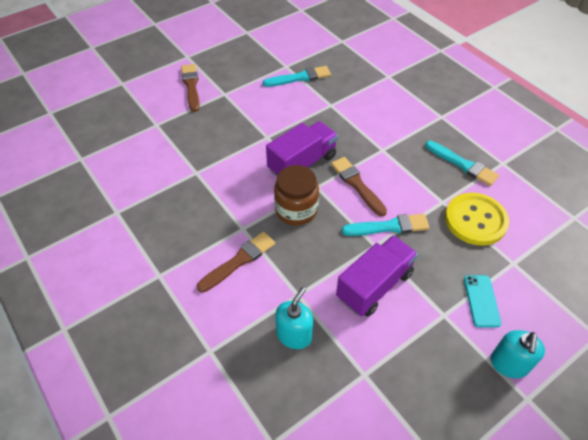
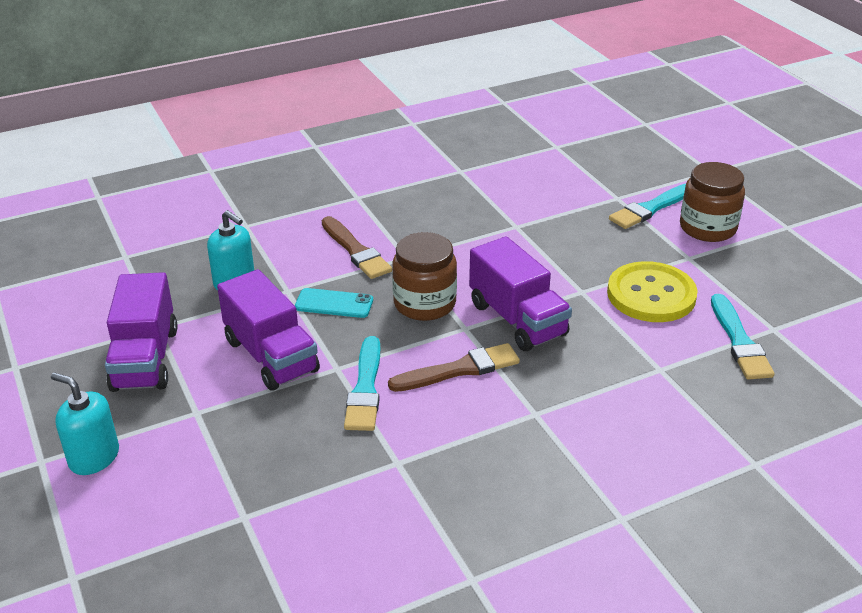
camera: 100 degrees right, 15 degrees down
(191, 86) = (707, 228): brown brush -> brown jar
(403, 369) = (145, 359): none -> purple truck
(463, 164) = (479, 514): turquoise brush -> turquoise brush (650, 208)
(475, 220) = (345, 494): yellow button -> yellow button (651, 295)
(481, 301) = (197, 457): turquoise phone -> turquoise phone (334, 304)

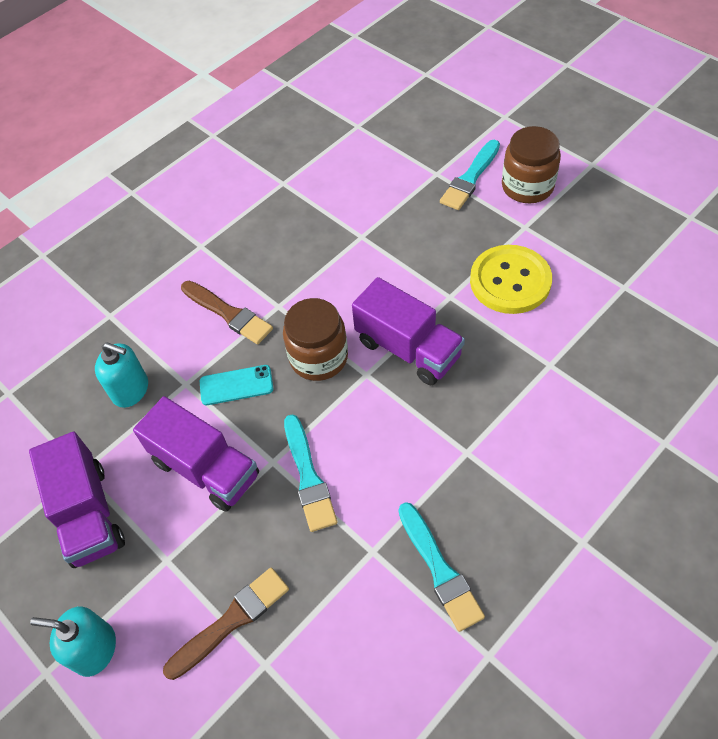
camera: 15 degrees left, 20 degrees up
(459, 369) = (382, 425): brown brush -> brown brush (231, 621)
(739, 341) = (602, 311): turquoise brush -> turquoise brush (439, 570)

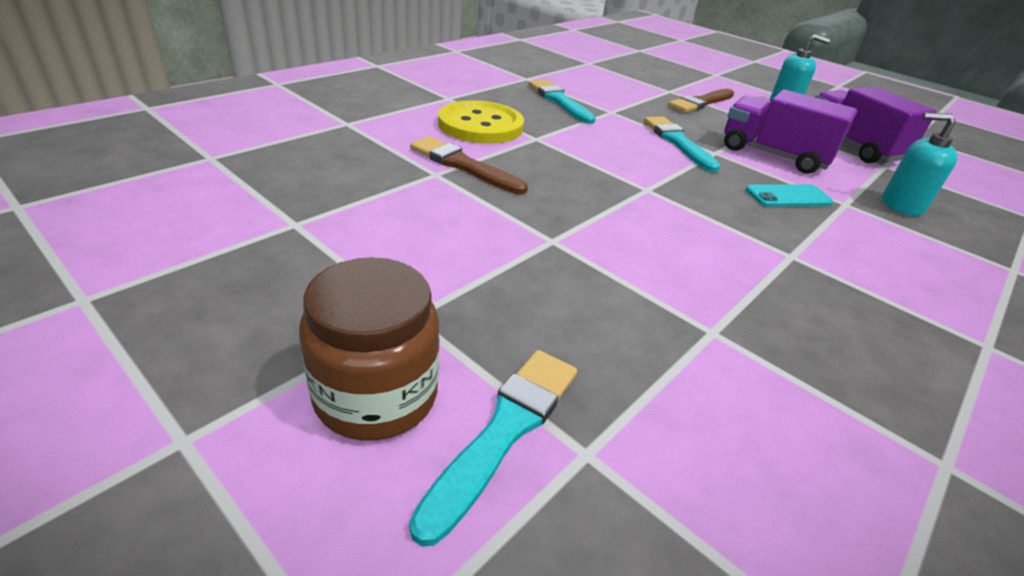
camera: 170 degrees right, 20 degrees down
(228, 314) = (854, 254): brown brush -> brown brush (463, 165)
(318, 357) = (708, 206): brown jar -> none
(408, 349) = (603, 201): purple truck -> none
(510, 281) = (461, 246): yellow button -> yellow button (480, 125)

